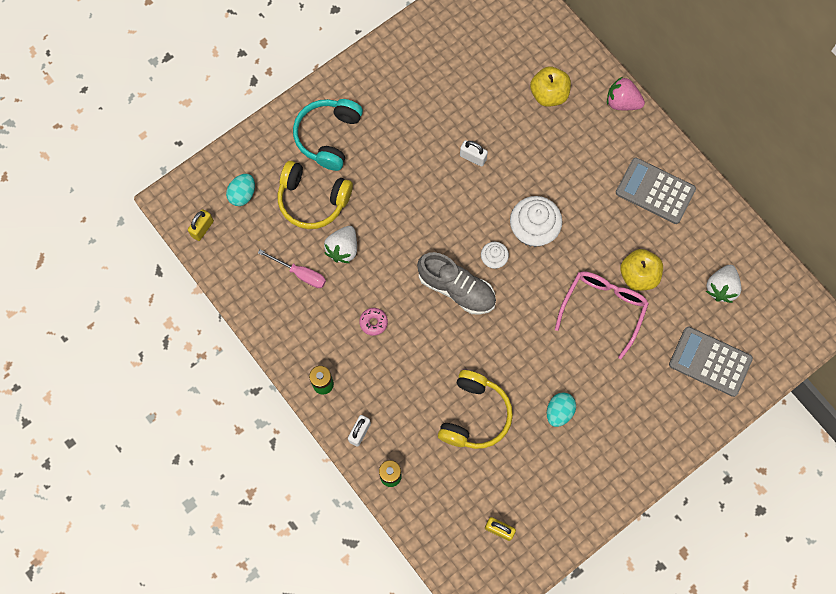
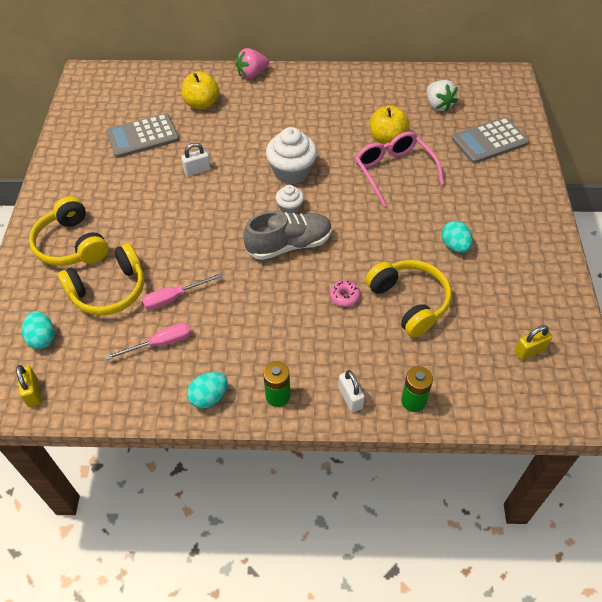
camera: 50 degrees left, 20 degrees down
(287, 341) = (209, 397): none -> turquoise egg
(328, 136) = (71, 244): turquoise headphones -> yellow headphones
(343, 249) = (174, 298): white strawberry -> pink screwdriver
(373, 322) = (260, 319): pink donut -> pink donut (344, 296)
(655, 191) = (333, 95): grey calculator -> grey calculator (142, 136)

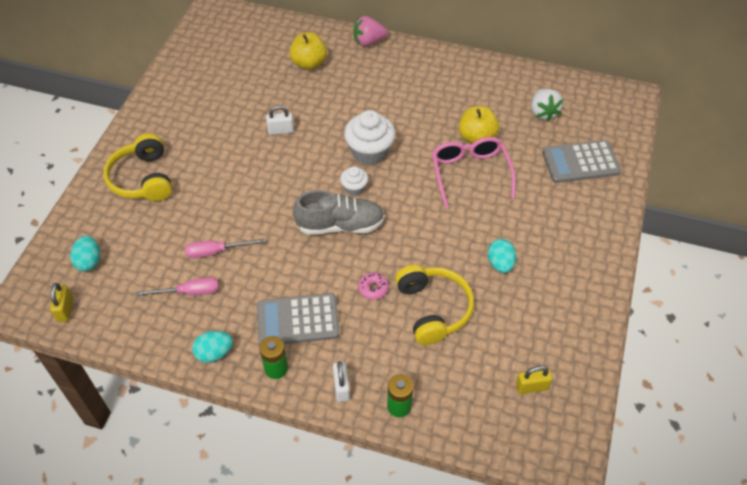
camera: 15 degrees right, 0 degrees up
(109, 290) = (161, 231): yellow headphones -> none
(142, 136) = (242, 85): grey calculator -> grey calculator (298, 320)

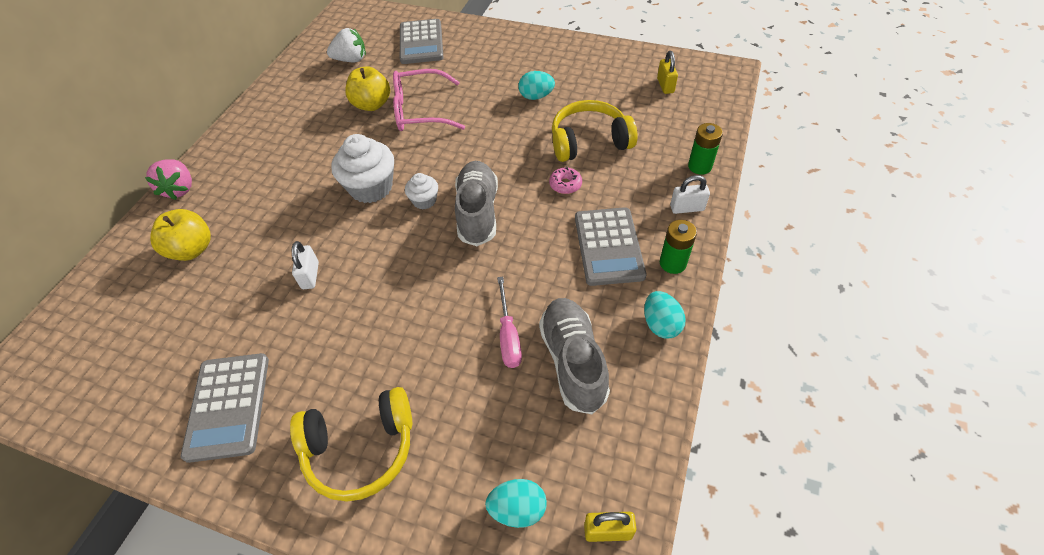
camera: 85 degrees left, 0 degrees up
(182, 111) = (228, 406): none -> grey calculator
(189, 292) = (573, 361): pink screwdriver -> grey shoe

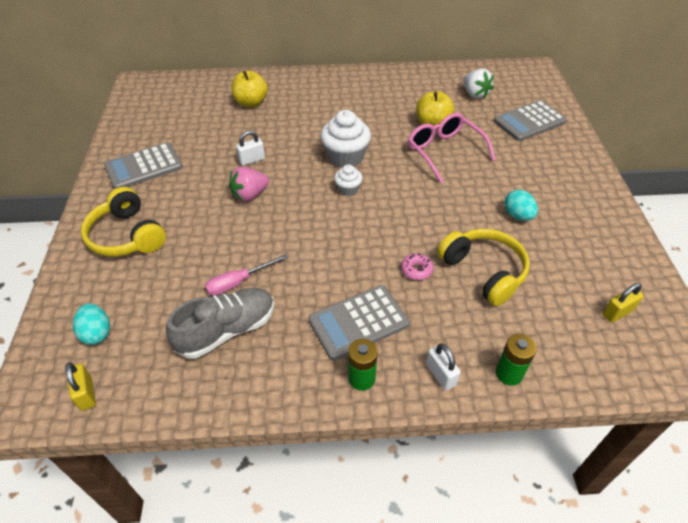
camera: 65 degrees right, 5 degrees down
(180, 189) = (296, 76): pink strawberry -> pink strawberry (250, 195)
(478, 212) = (352, 223): grey shoe -> none
(660, 324) = (286, 385): turquoise egg -> none

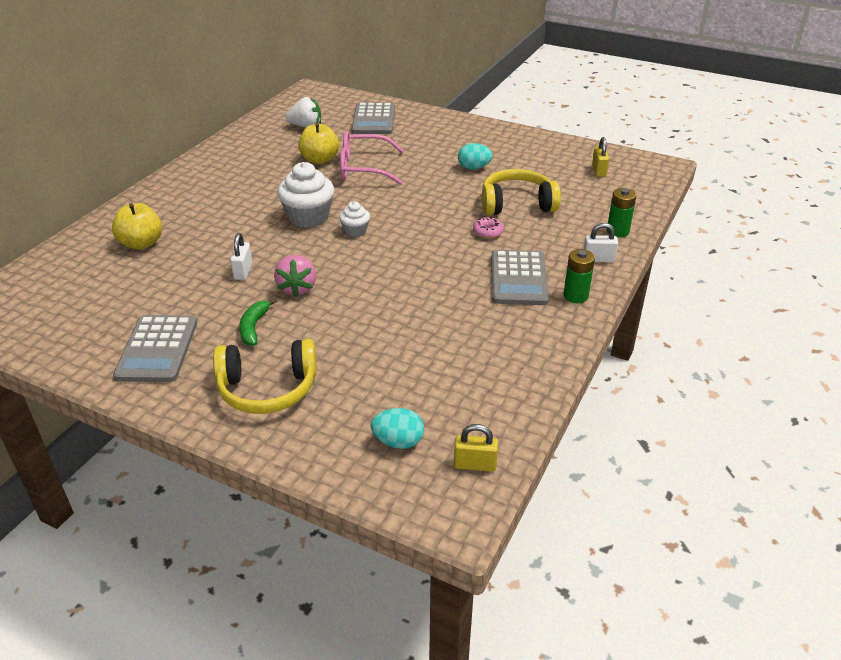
camera: 60 degrees left, 10 degrees down
(190, 196) = (254, 327): none -> green banana
(227, 330) = (468, 352): grey shoe -> none
(238, 282) = (413, 329): pink screwdriver -> none

